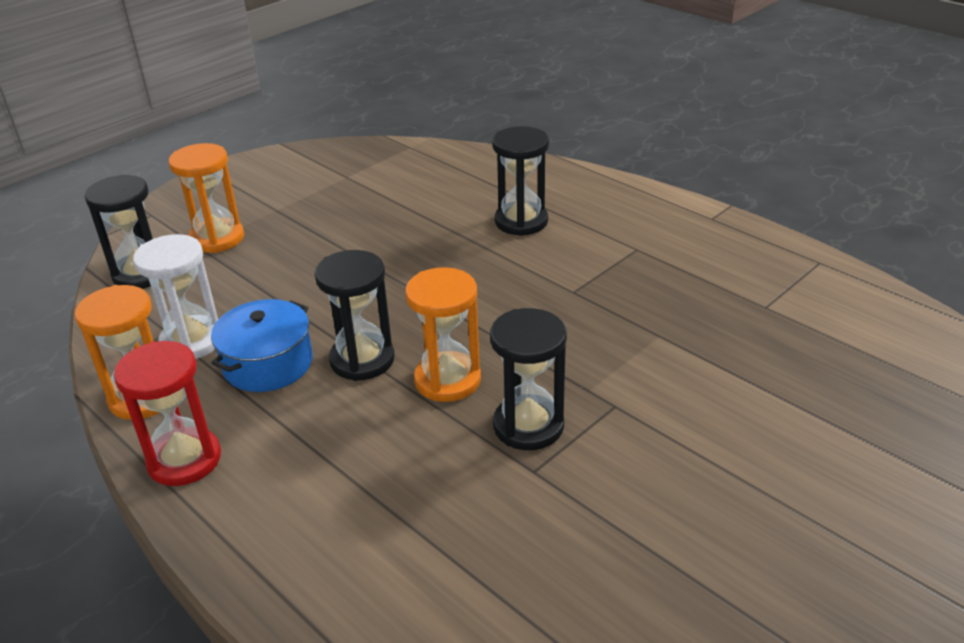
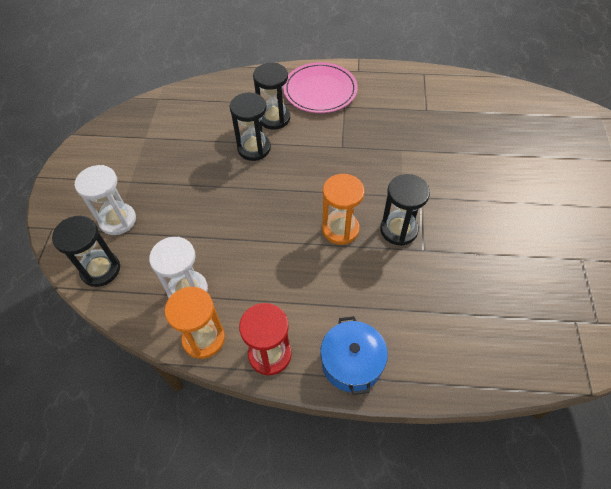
camera: 40 degrees left, 20 degrees up
(217, 238) = (118, 220): orange hourglass -> white hourglass
(268, 363) = (245, 276): blue pot -> blue pot (352, 362)
(362, 360) = (289, 244): black hourglass -> black hourglass (254, 148)
(624, 218) = (320, 90): none -> pink plate

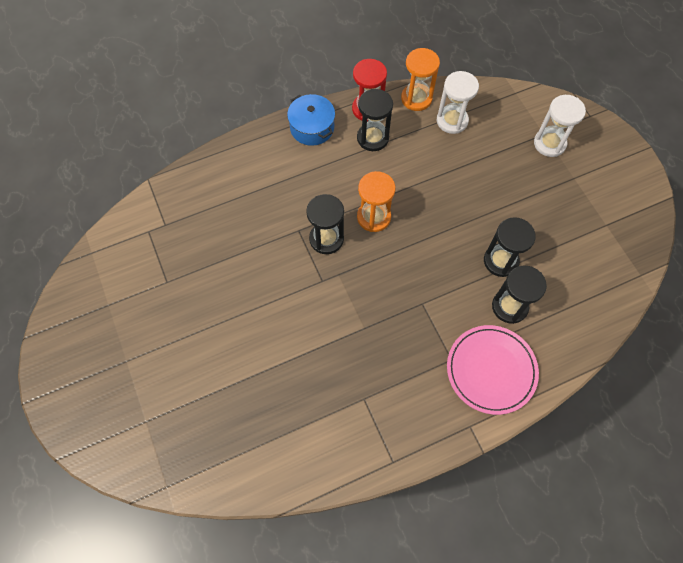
camera: 150 degrees right, 10 degrees up
(100, 270) = (524, 106): black hourglass -> black hourglass (373, 138)

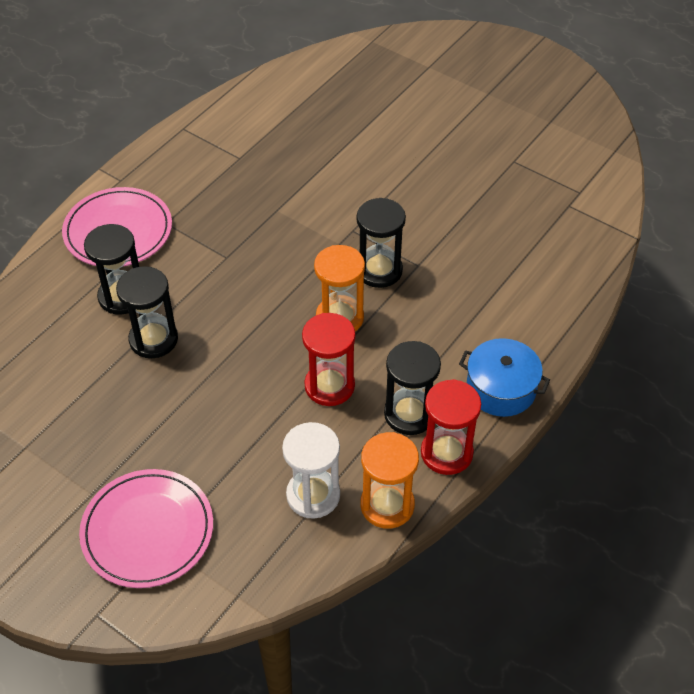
camera: 150 degrees right, 15 degrees down
(407, 176) = (329, 386): none -> red hourglass
(549, 143) = (147, 531): white hourglass -> pink plate

